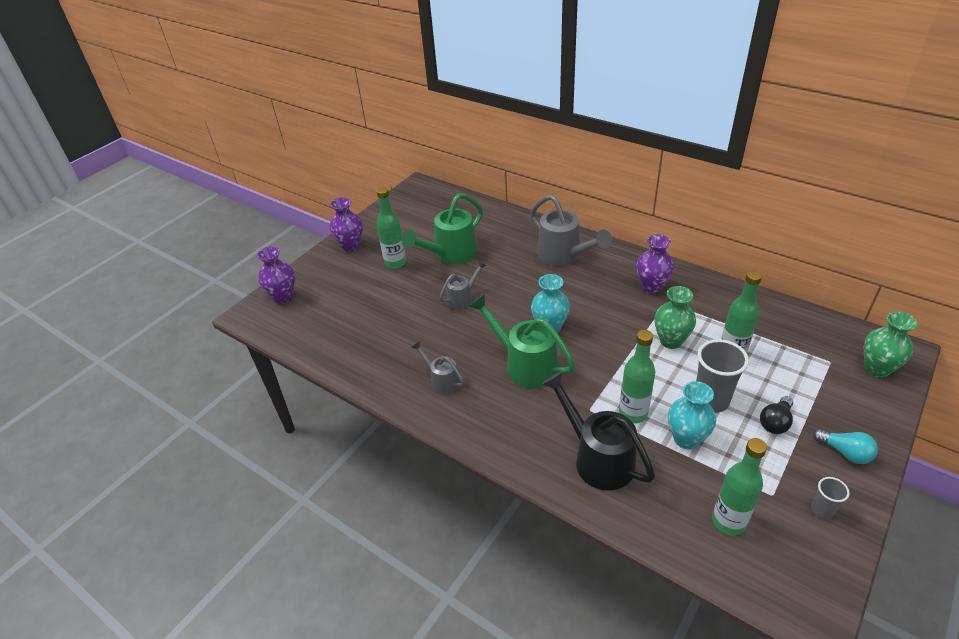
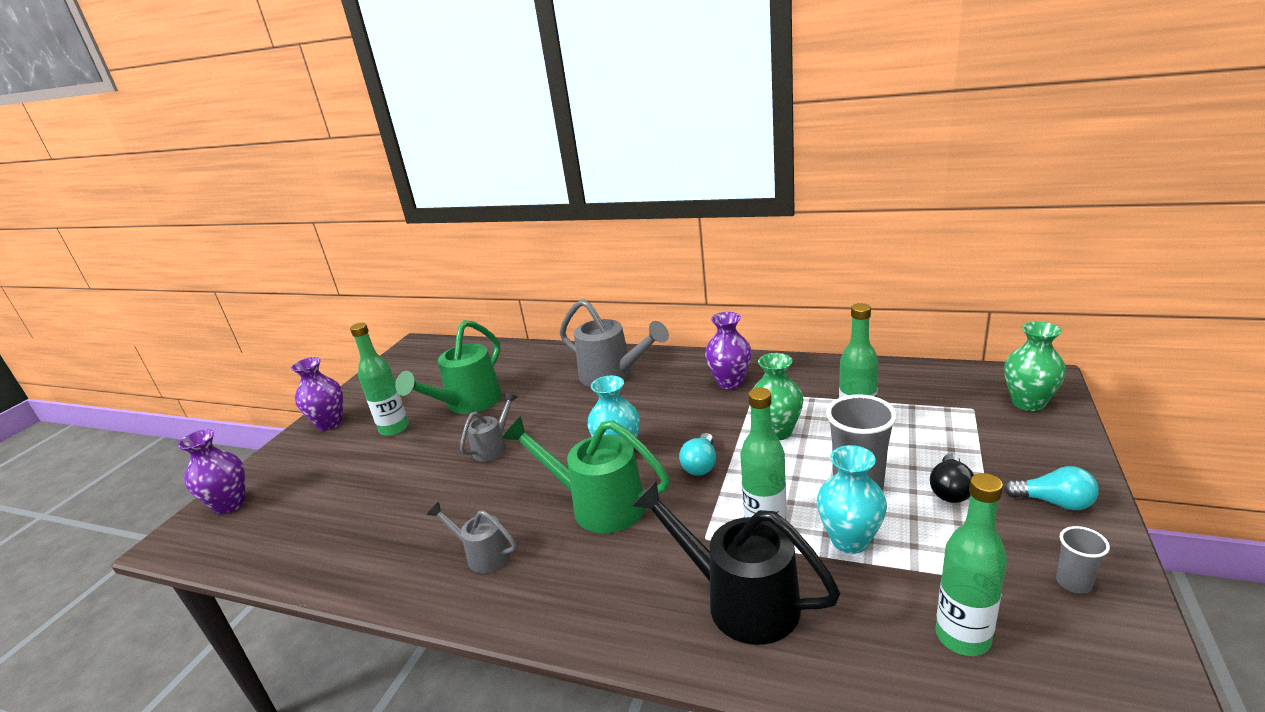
camera: 15 degrees left, 15 degrees down
(605, 353) = (701, 465): none -> turquoise light bulb

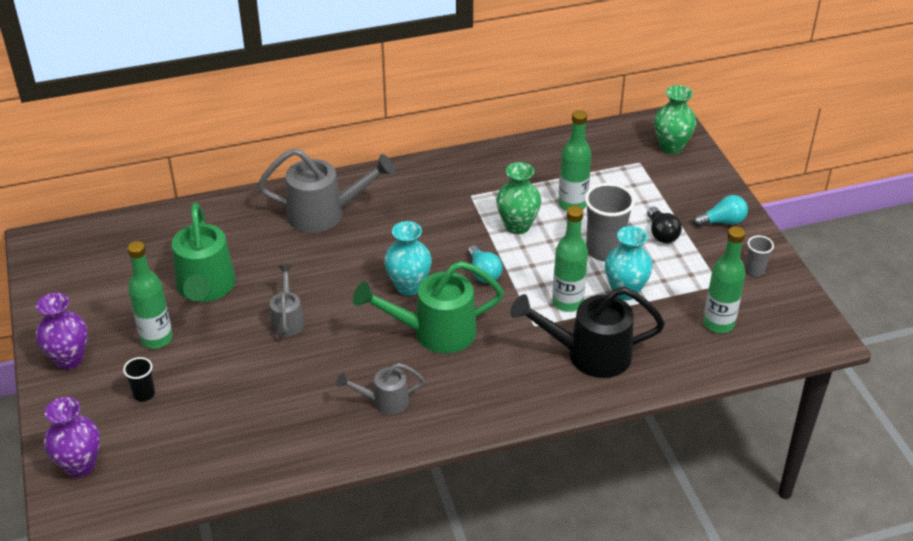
camera: 40 degrees left, 15 degrees up
(334, 467) = (144, 394): none -> black cup
(730, 382) = (441, 190): purple vase -> none

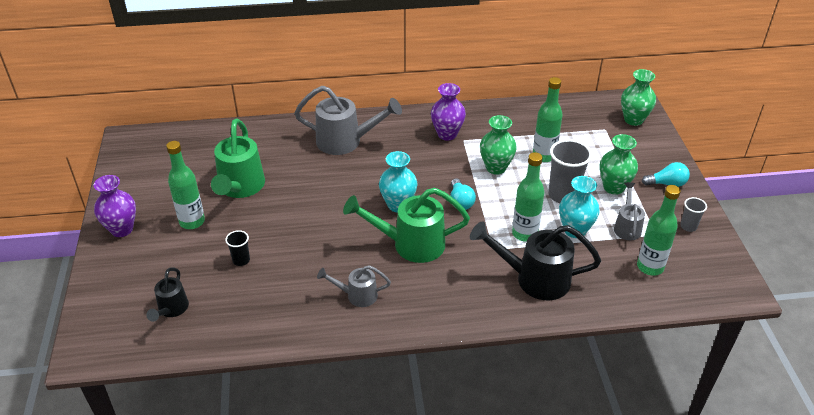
camera: 10 degrees right, 0 degrees up
(80, 465) = (104, 314): purple vase -> purple vase (447, 134)
(144, 394) = (170, 264): black cup -> black cup (241, 260)
(162, 448) = (171, 309): none -> black watering can
(287, 320) = (296, 220): grey watering can -> grey watering can (627, 227)
(661, 234) = (613, 187): black light bulb -> green vase

